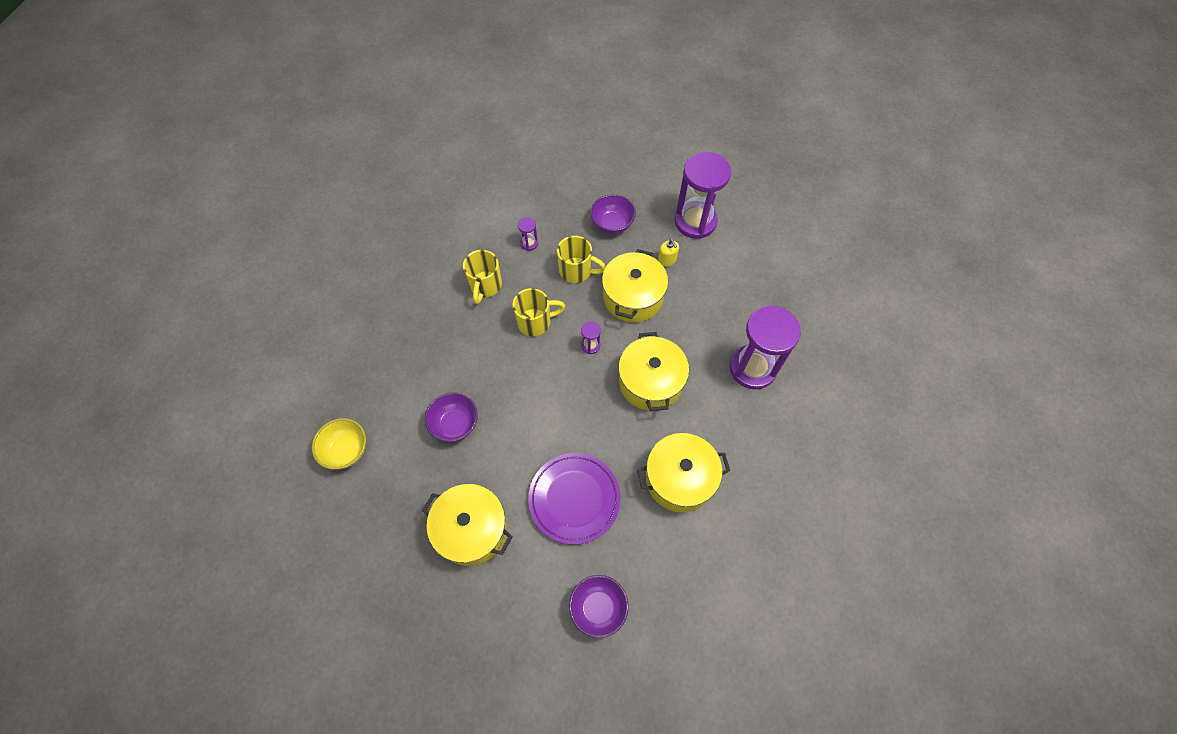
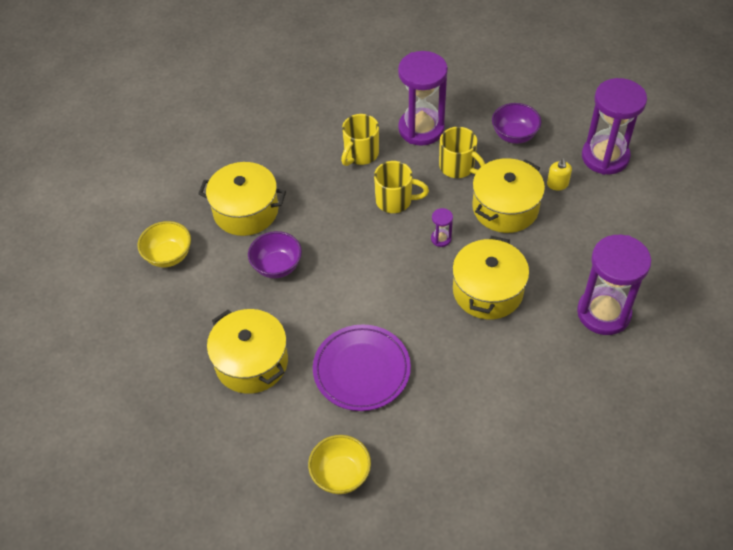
camera: 25 degrees right, 10 degrees down
(529, 243) = (421, 129): purple hourglass -> purple hourglass, size x2.45
(598, 608) = (341, 474): purple bowl -> yellow bowl
(679, 478) = (477, 389): yellow pot -> yellow pot (246, 211)

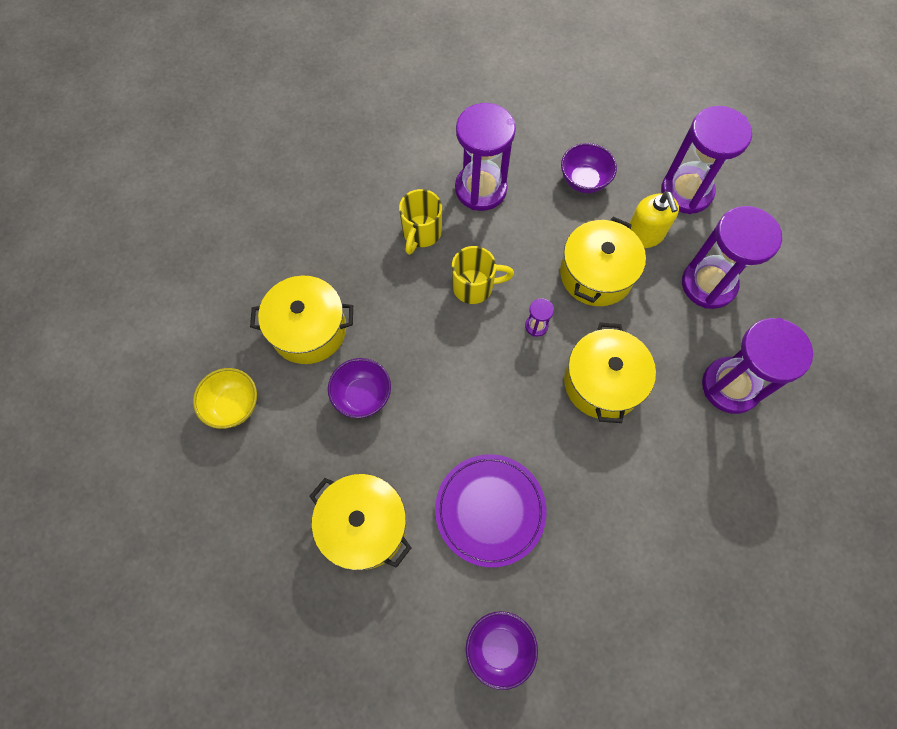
camera: 15 degrees left, 15 degrees up
(341, 474) = (499, 648): yellow bowl -> purple bowl
(458, 167) = (533, 231): yellow mug -> none
(557, 184) = (644, 235): yellow soap dispenser -> yellow soap dispenser, size x1.70
(605, 231) = (708, 284): none -> purple hourglass

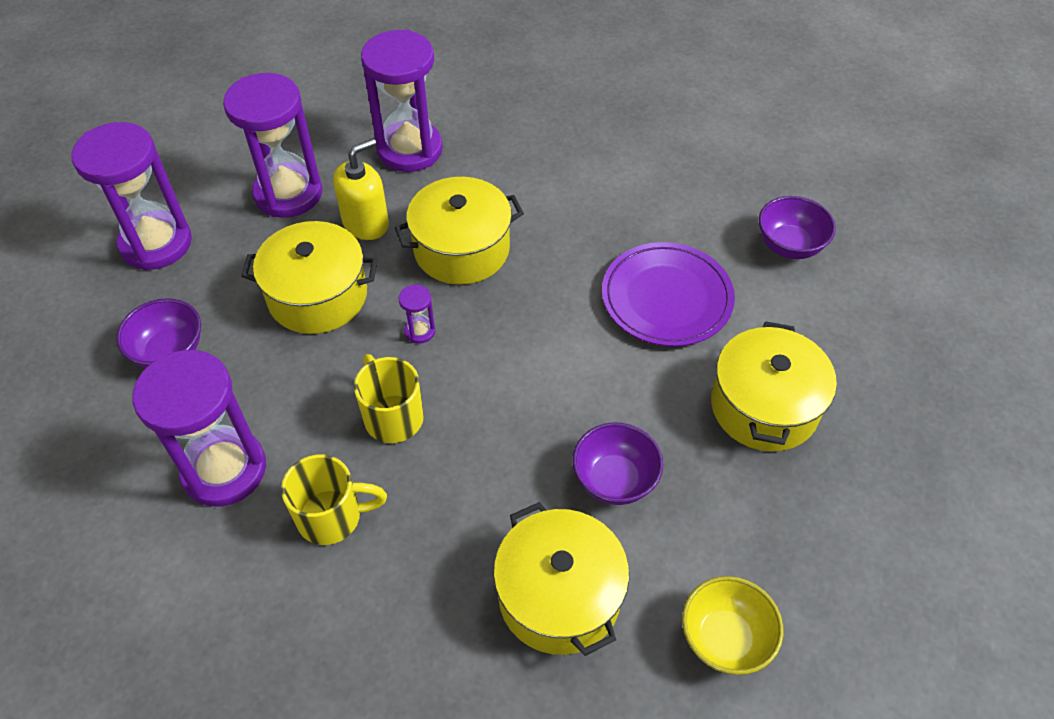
camera: 115 degrees left, 15 degrees down
(644, 235) = (238, 266): yellow soap dispenser -> yellow soap dispenser (366, 223)

